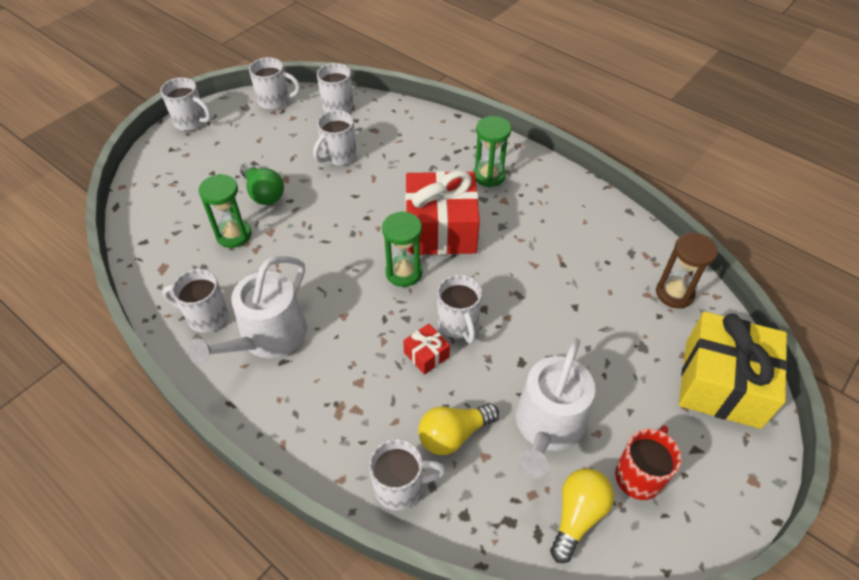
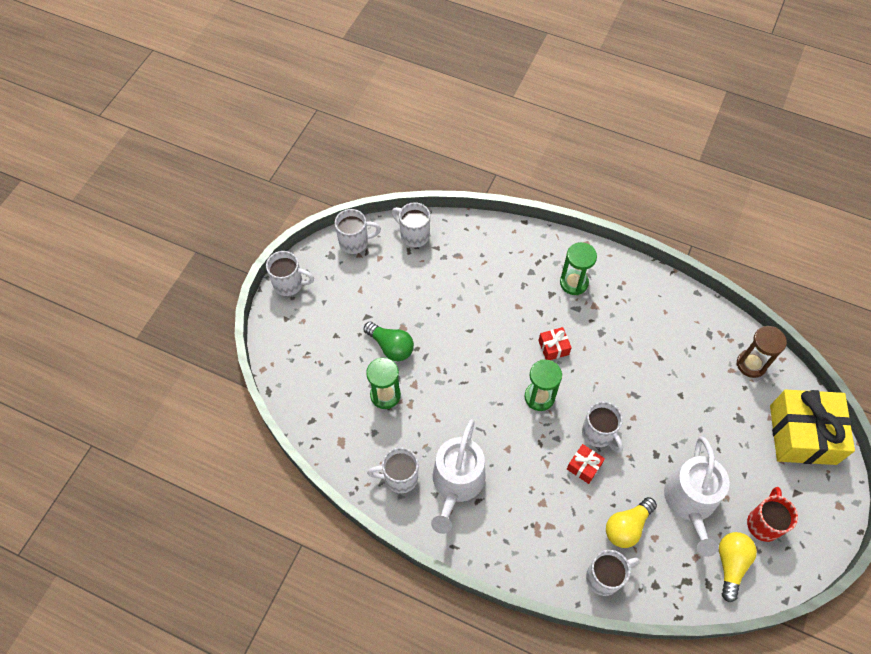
camera: 15 degrees left, 10 degrees up
(338, 156) = (438, 292): white mug -> none
(441, 229) = (553, 347): red gift -> red gift, size x0.43

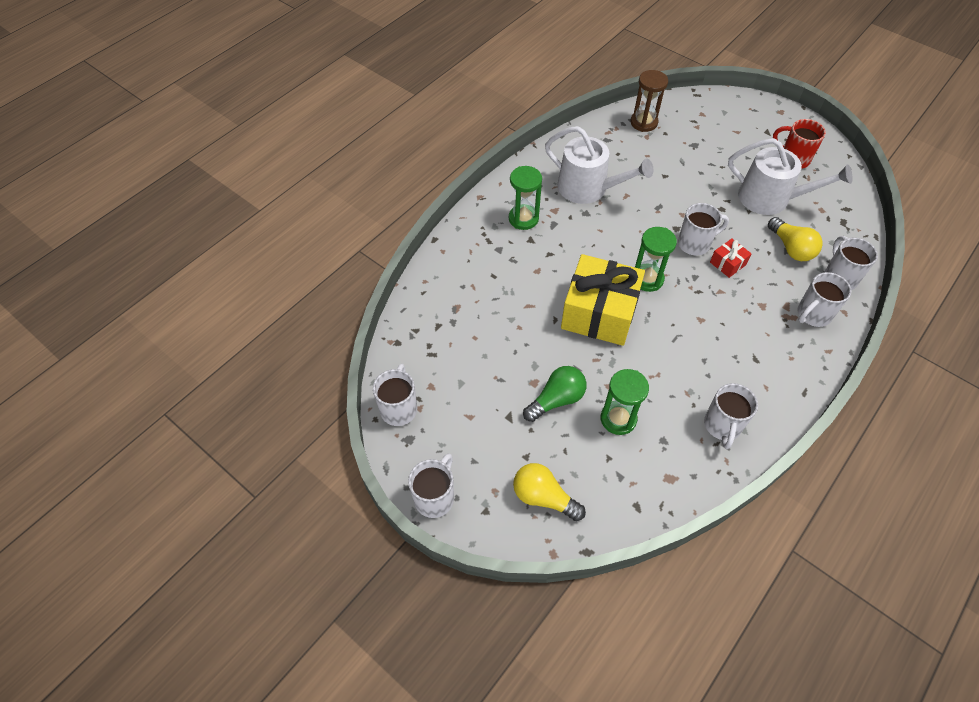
camera: 75 degrees left, 5 degrees down
(414, 235) = (412, 344): white mug -> white mug (812, 315)
(456, 483) = (734, 373): white watering can -> white watering can (588, 188)
(553, 347) = (594, 253): red gift -> none
(730, 564) = (829, 189): yellow light bulb -> yellow light bulb (544, 497)
(802, 434) = (715, 112): yellow gift -> yellow gift (599, 313)

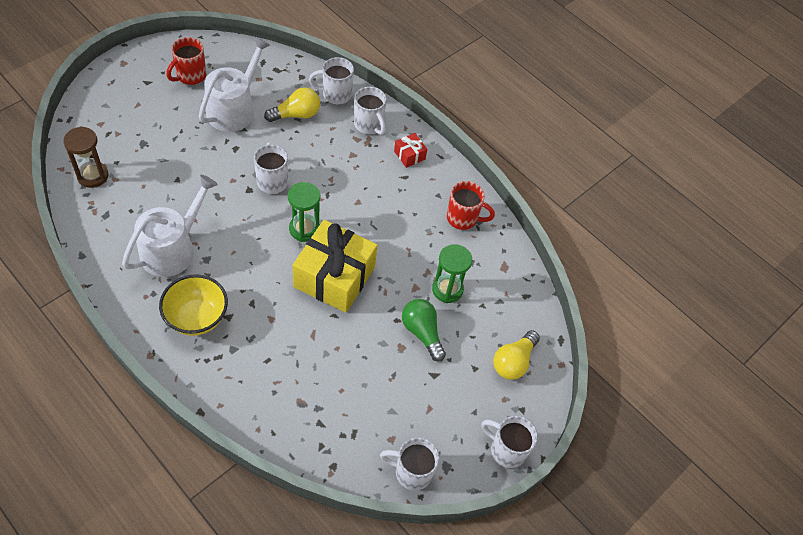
camera: 90 degrees left, 0 degrees up
(523, 219) = (197, 317): green hourglass -> yellow bowl
(722, 426) = (463, 218): white mug -> red mug
(727, 263) = (301, 164): red gift -> red gift (409, 155)

